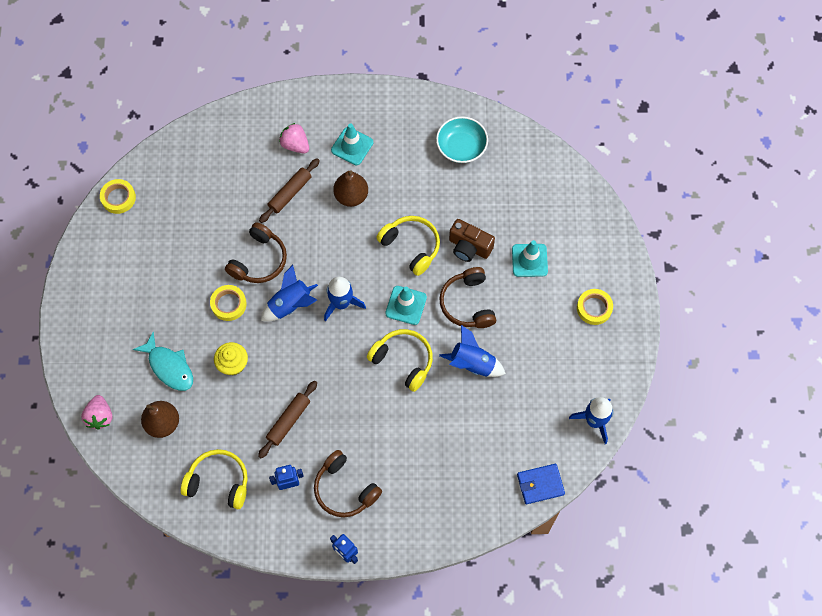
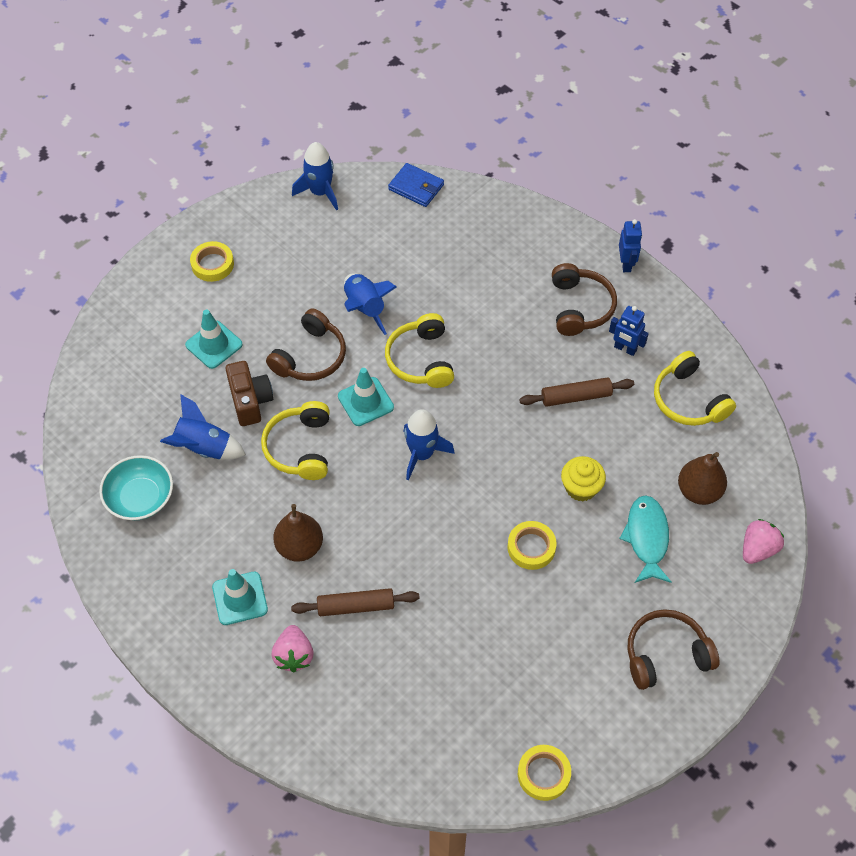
camera: 135 degrees left, 10 degrees down
(259, 260) = (458, 564): brown headphones -> brown headphones (666, 655)
(290, 305) = (471, 494): blue rocket -> blue rocket (204, 448)

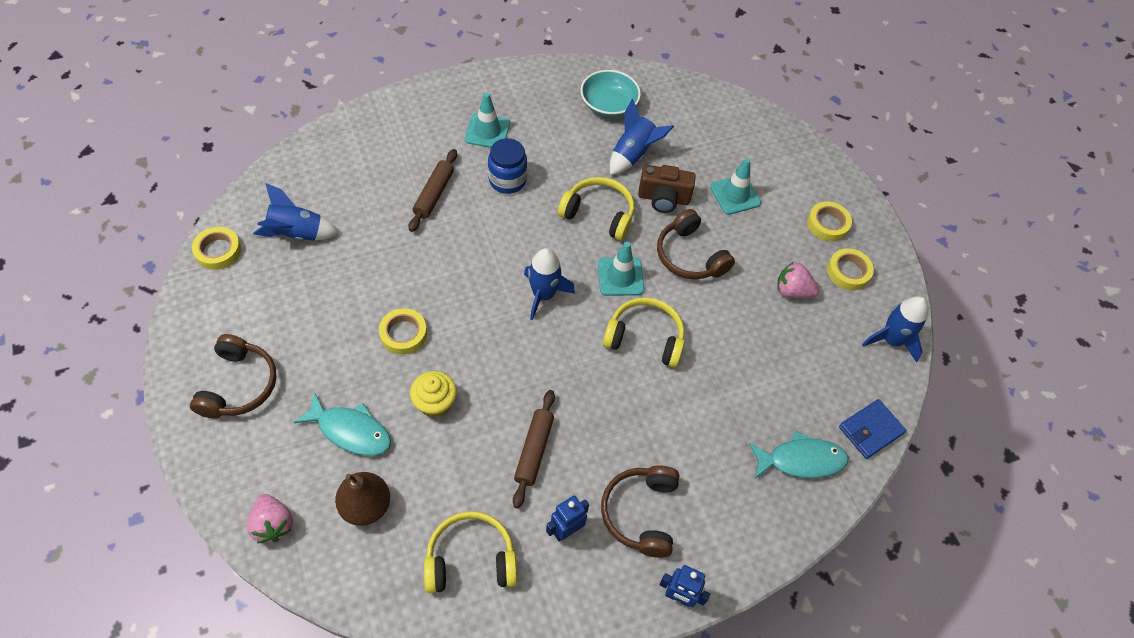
camera: 110 degrees right, 0 degrees up
(262, 236) = (848, 272): none -> yellow tape
(294, 655) = (421, 145): pink strawberry -> pink strawberry (792, 291)
(300, 547) = (507, 180): brown pear -> blue jar
(365, 308) = (726, 318): blue rocket -> blue rocket (297, 234)
(470, 222) = (801, 460): none -> turquoise fish
(580, 307) = (641, 513): brown headphones -> brown headphones turned 75 degrees clockwise

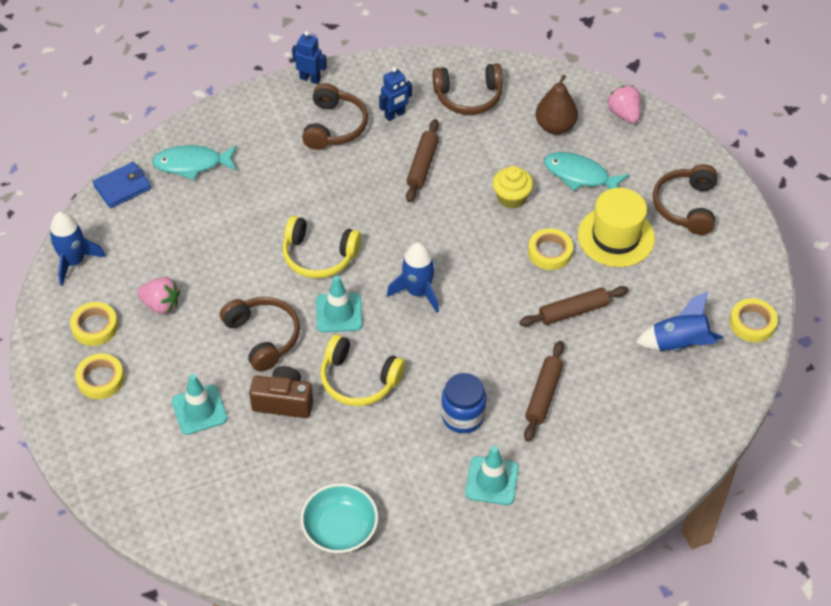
camera: 175 degrees left, 5 degrees down
(328, 350) = (616, 237): none -> yellow hat
(391, 269) = (573, 311): none -> brown rolling pin
(470, 559) = (468, 97): yellow headphones -> brown headphones
(633, 155) = (314, 457): blue rocket -> none

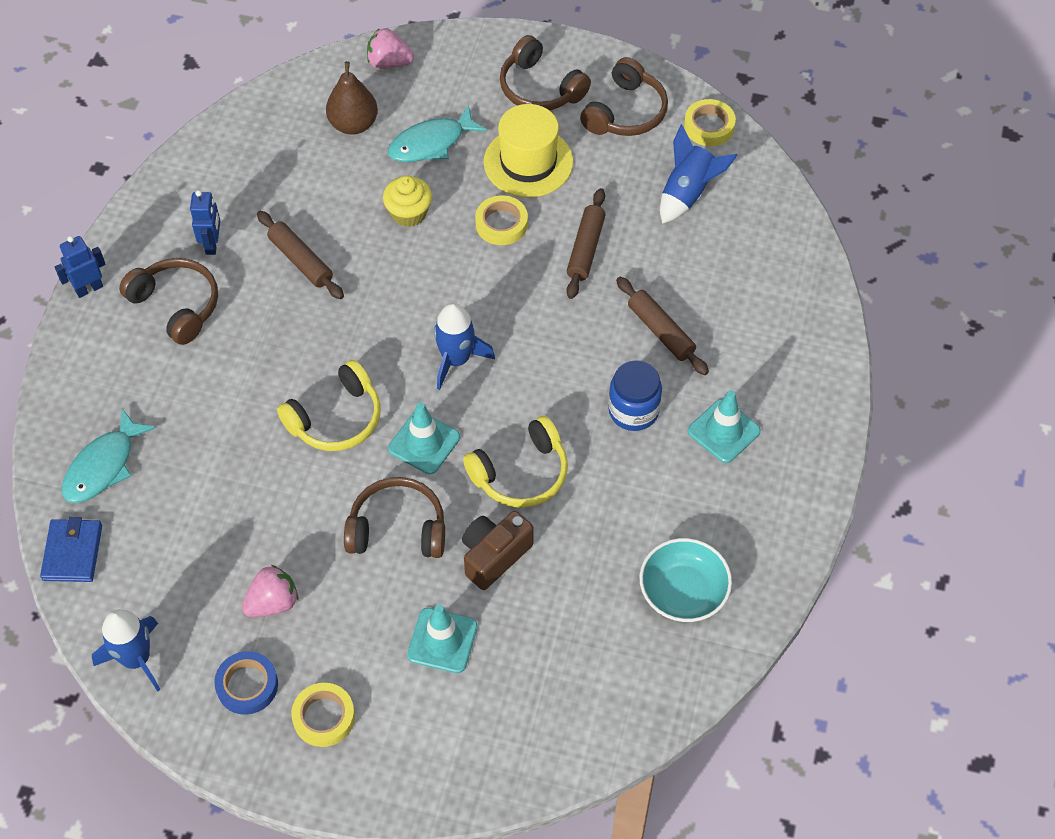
camera: 55 degrees left, 5 degrees up
(95, 327) = (247, 685): yellow tape -> blue tape
(468, 97) = (248, 169): brown headphones -> brown headphones (625, 112)

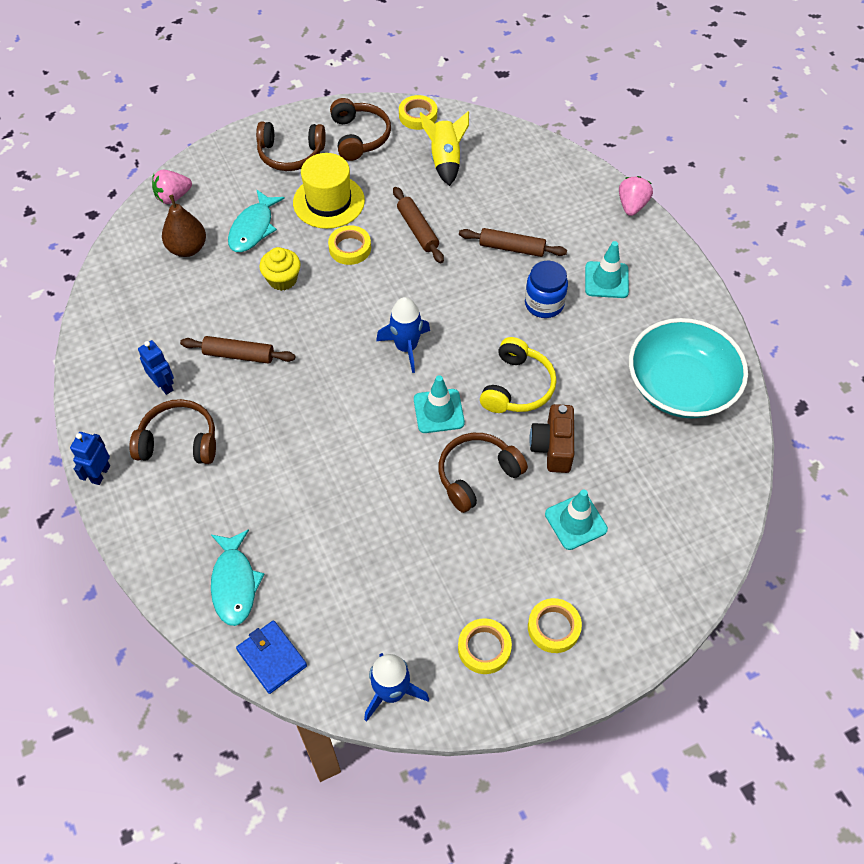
camera: 40 degrees left, 0 degrees up
(247, 685) = (484, 648): blue tape -> yellow tape
(273, 602) = (445, 582): pink strawberry -> pink strawberry (632, 205)
(336, 418) = (366, 436): yellow headphones -> none
(683, 591) = (680, 386): turquoise bowl -> turquoise bowl, size x1.63
(688, 193) = (445, 160): blue rocket -> yellow rocket

